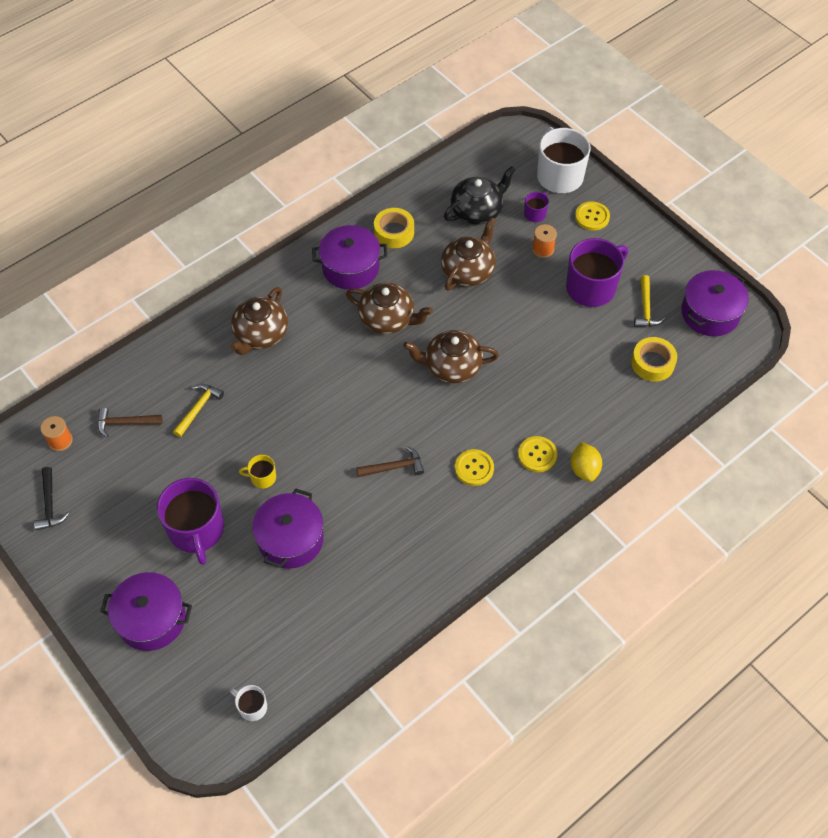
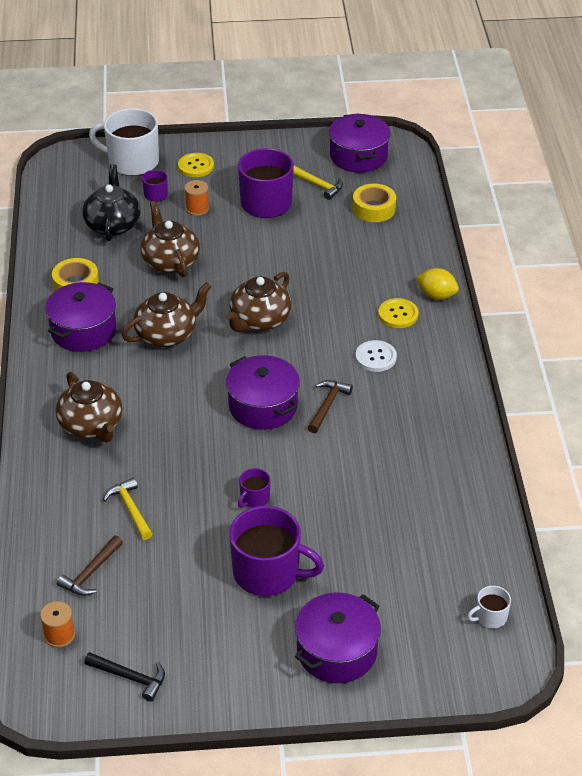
camera: 55 degrees left, 15 degrees down
(262, 477) = (254, 498): yellow mug -> purple mug
(290, 539) = (339, 509): purple pot -> purple pot (263, 406)
(474, 468) = (375, 357): yellow button -> white button

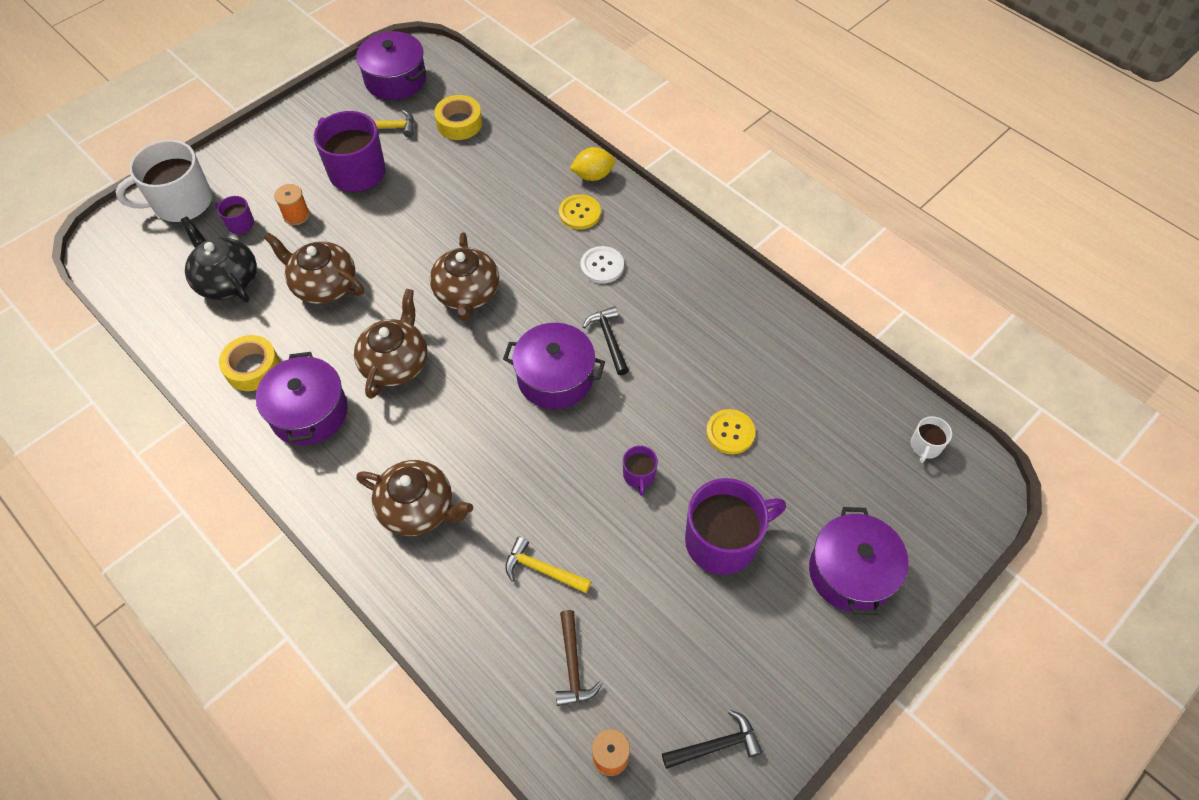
camera: 40 degrees left, 15 degrees up
(196, 166) = (251, 172): yellow button -> yellow button (730, 432)
(327, 405) = (609, 339): brown hammer -> black hammer

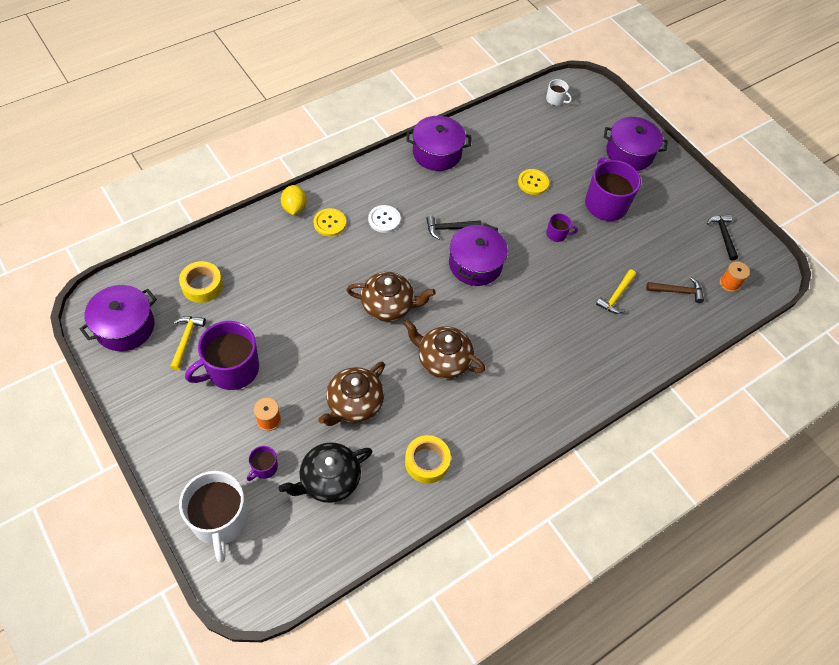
camera: 85 degrees left, 0 degrees up
(309, 412) = (476, 422): purple pot -> purple pot (437, 153)
(418, 509) = (566, 359): brown teapot -> none

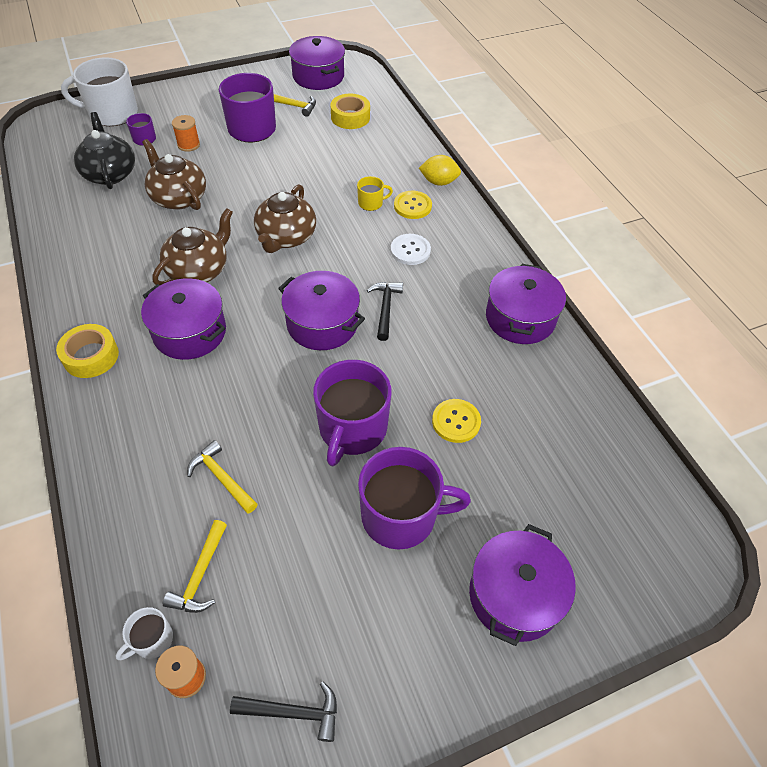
camera: 105 degrees right, 5 degrees down
(332, 252) = (371, 203): none -> yellow mug
(427, 462) = (88, 239): yellow tape -> yellow tape (91, 356)
(508, 347) = (190, 332): none -> purple pot
(555, 99) = (647, 502): white mug -> white mug (152, 640)
(557, 234) = (352, 429): purple mug -> purple mug, size x2.15
(678, 291) = (200, 575): brown hammer -> yellow hammer

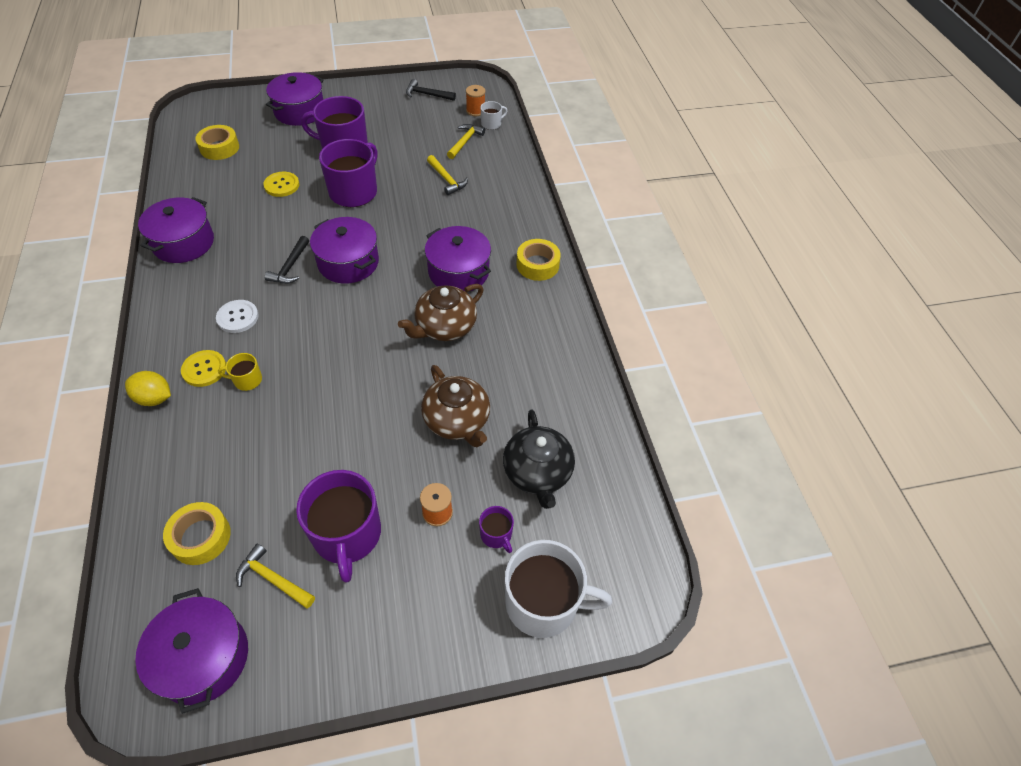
camera: 170 degrees left, 0 degrees up
(286, 237) = (353, 350): brown teapot -> none
(586, 476) = (219, 148): none -> yellow tape

